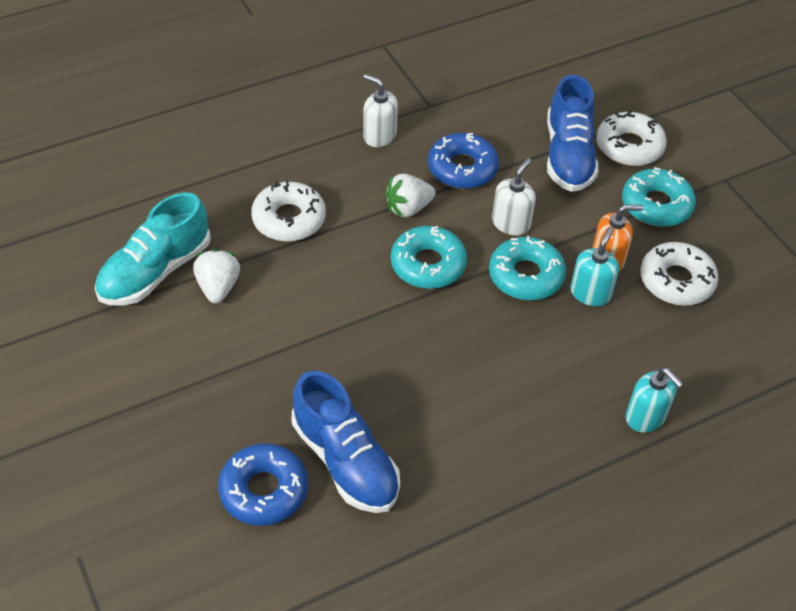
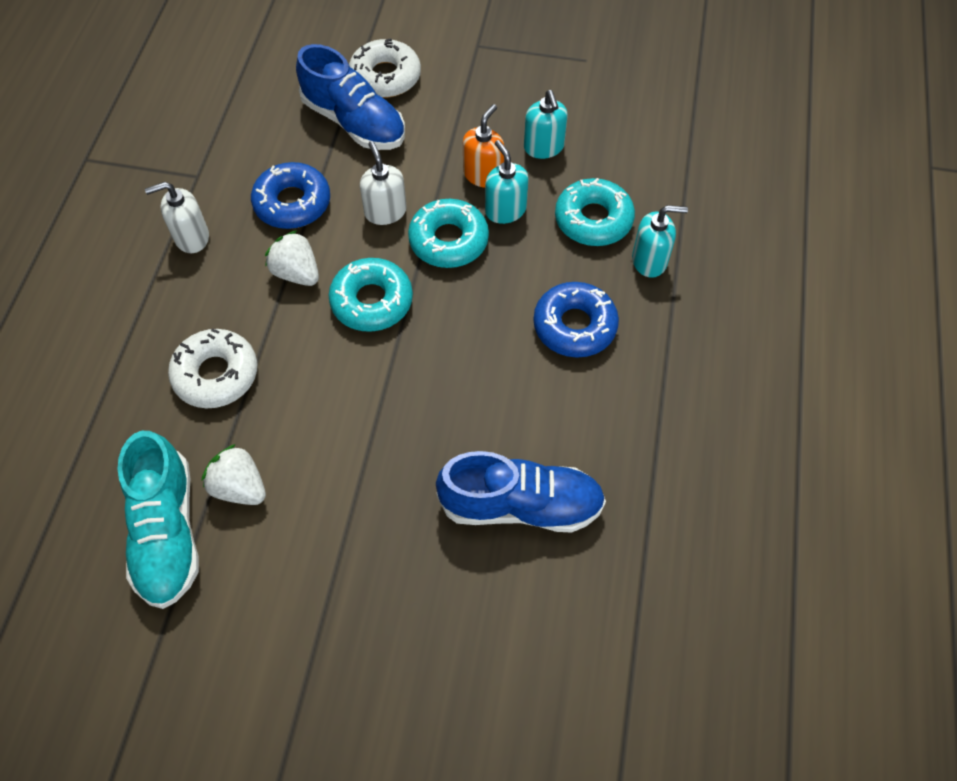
camera: 50 degrees left, 10 degrees up
(264, 490) = (499, 593): blue donut -> blue donut (574, 326)
(408, 208) = (296, 273): white strawberry -> white strawberry turned 120 degrees clockwise
(656, 205) = (460, 104): turquoise donut -> turquoise donut (593, 220)
(676, 281) = (544, 147): white donut -> turquoise soap dispenser

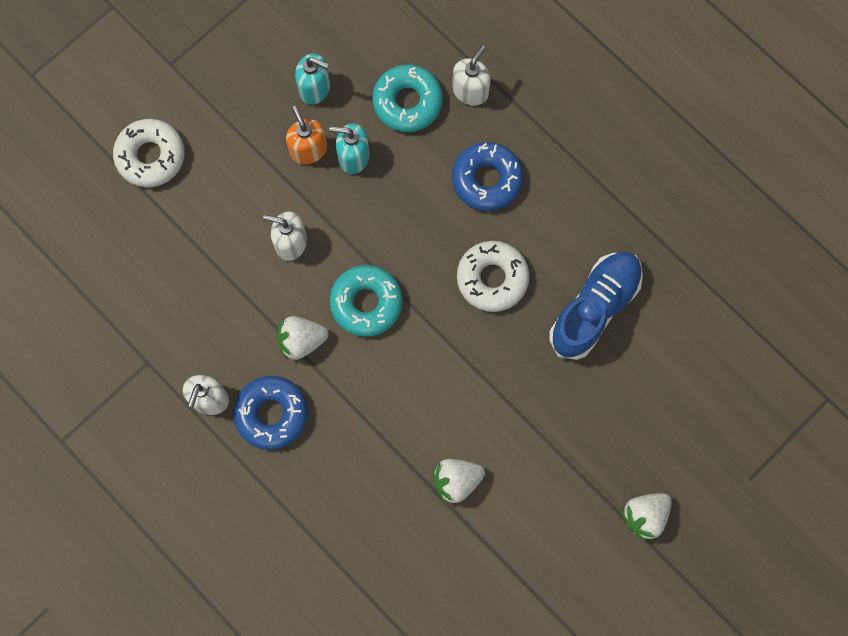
camera: 55 degrees left, 15 degrees up
(167, 532) = (458, 547): turquoise shoe -> none
(216, 374) = (352, 448): white donut -> white donut (492, 278)
(292, 203) = (231, 305): blue donut -> blue donut (271, 414)
(320, 709) = (644, 516): none -> white strawberry
(354, 122) = (182, 210): blue shoe -> none
(448, 240) = (351, 215): turquoise donut -> none
(649, 261) = (470, 91): turquoise soap dispenser -> white soap dispenser

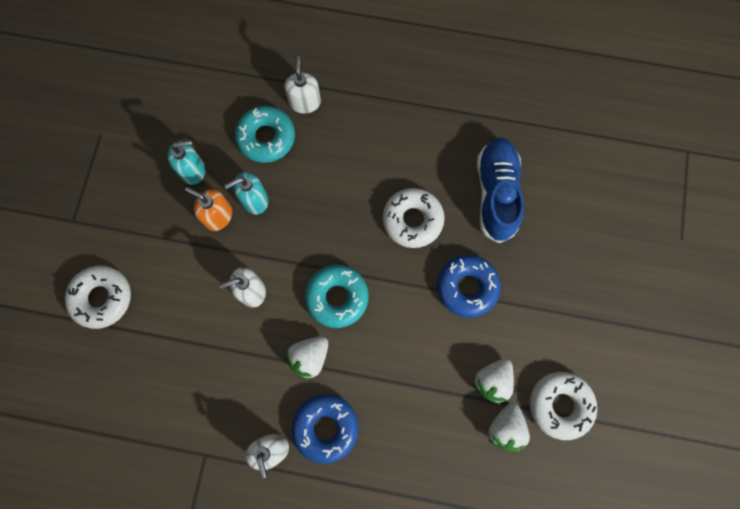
camera: 35 degrees left, 0 degrees up
(487, 180) = (359, 155): blue donut -> blue donut (467, 287)
(504, 547) = (560, 405): none -> white donut
(644, 516) = (635, 313): white strawberry -> white strawberry (505, 428)

